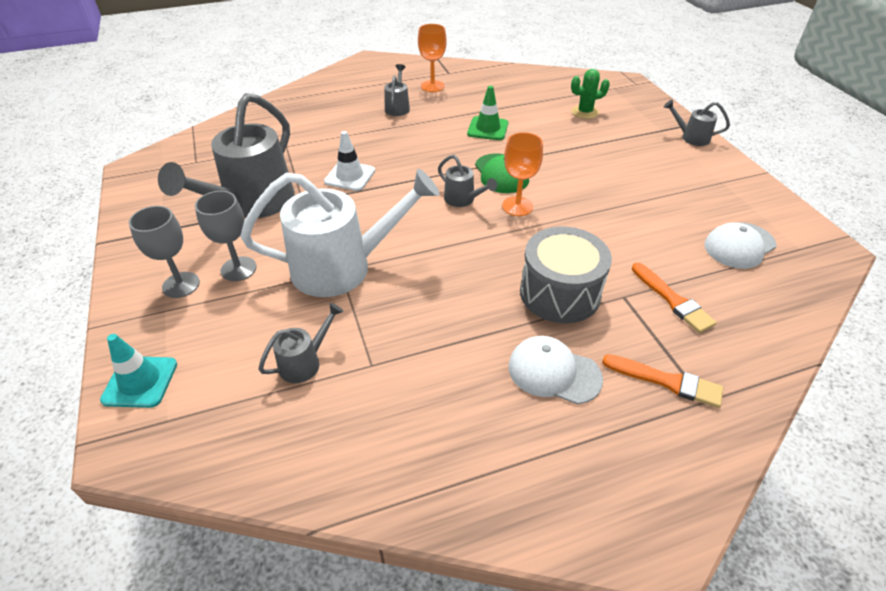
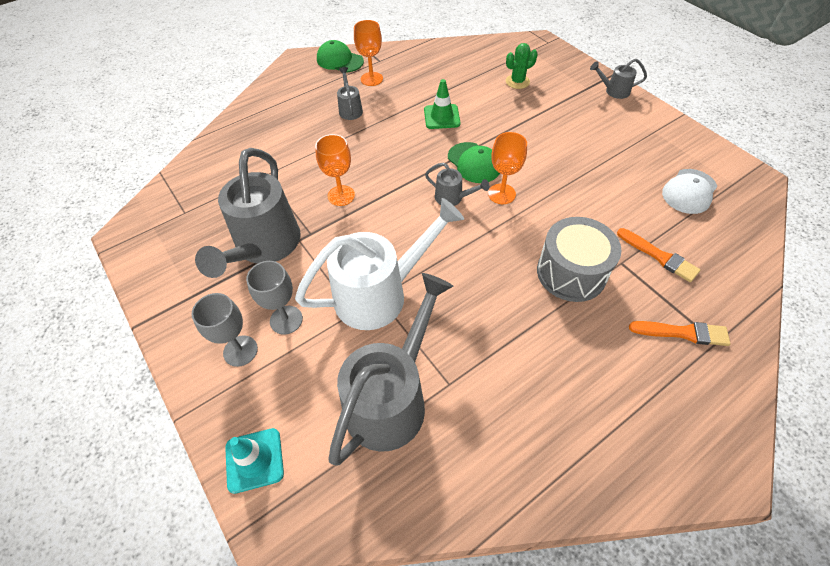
camera: 15 degrees left, 10 degrees up
(305, 362) = (392, 397): grey watering can -> grey watering can, size x2.22
(350, 176) = (341, 195): white traffic cone -> orange goblet
(409, 66) = (339, 60): none -> green cap
(553, 372) = (596, 349): white cap -> none

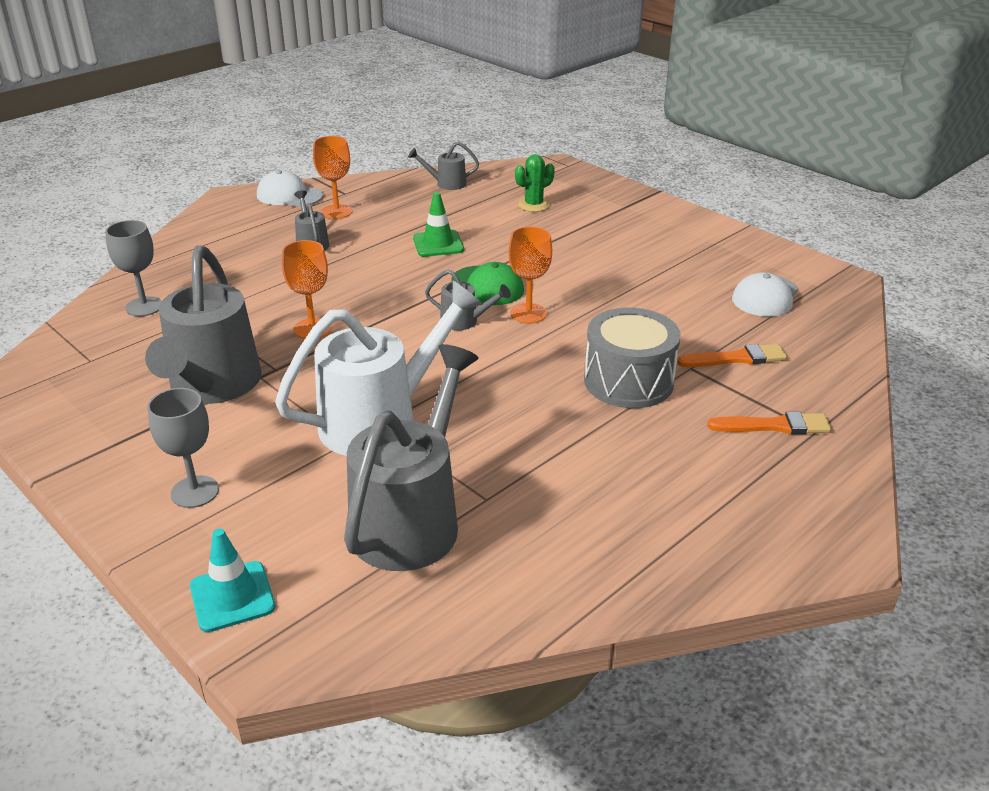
camera: 10 degrees left, 20 degrees down
(286, 320) = (255, 456): grey goblet -> grey goblet (144, 306)
(339, 60) = (289, 195): green cap -> white cap
(613, 91) = (658, 208): grey watering can -> grey watering can (446, 184)
(659, 256) = (736, 358): orange brush -> orange brush turned 45 degrees counterclockwise

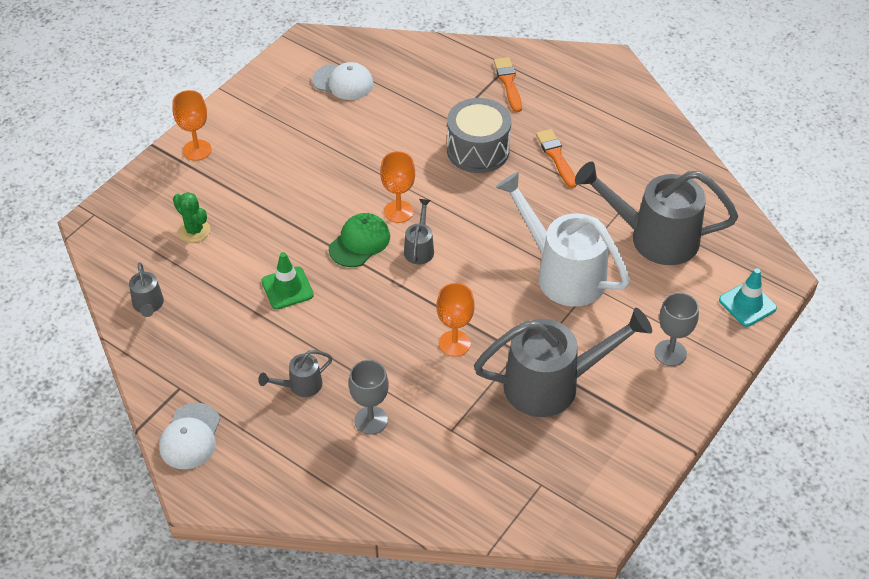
camera: 100 degrees left, 15 degrees up
(144, 306) = (447, 480): grey goblet -> grey goblet (371, 420)
(337, 212) = (227, 383): orange goblet -> orange goblet (197, 150)
(736, 358) = (434, 98): orange brush -> orange brush (556, 156)

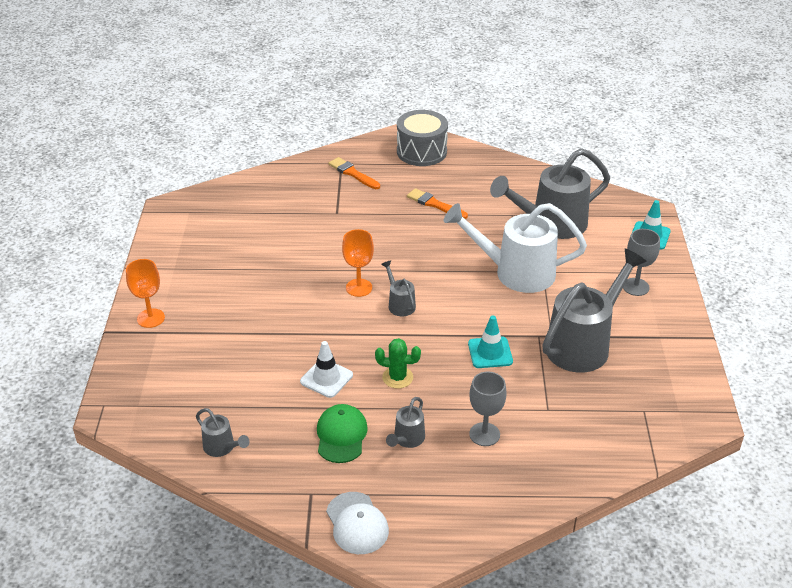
camera: 35 degrees left, 10 degrees down
(194, 230) = (207, 375): green cactus -> green cactus (397, 377)
(287, 288) = (326, 378): green traffic cone -> white traffic cone
(343, 82) = (226, 222): white cap -> none
(359, 242) = (350, 321): green cap -> green cap (341, 435)
(454, 343) = (490, 353): orange goblet -> turquoise traffic cone
(478, 150) = (375, 223): grey drum -> grey drum (421, 152)

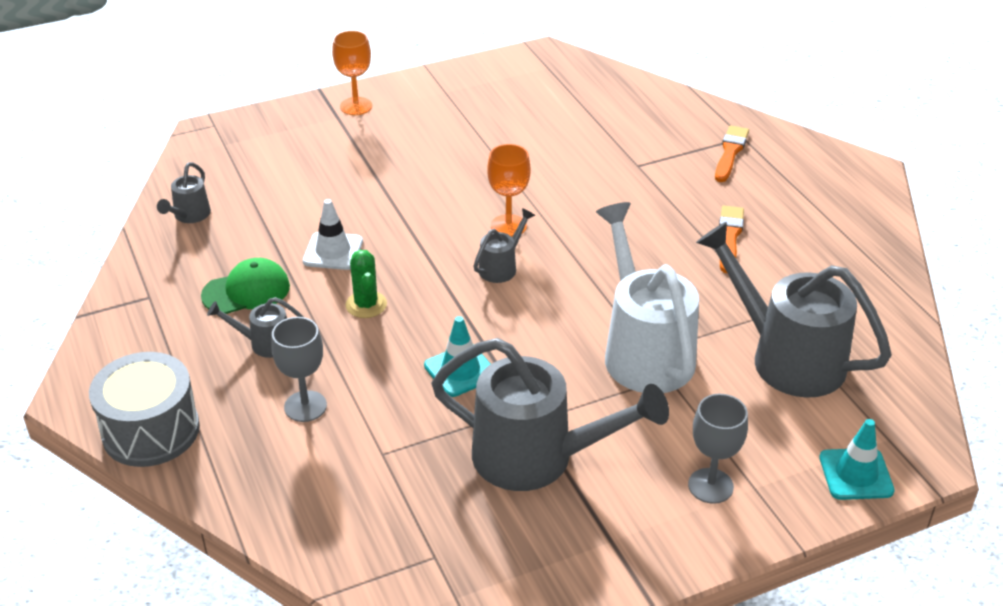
camera: 65 degrees right, 0 degrees up
(357, 523) = (117, 344): white cap -> none
(421, 152) = (836, 192): grey drum -> grey drum (151, 430)

